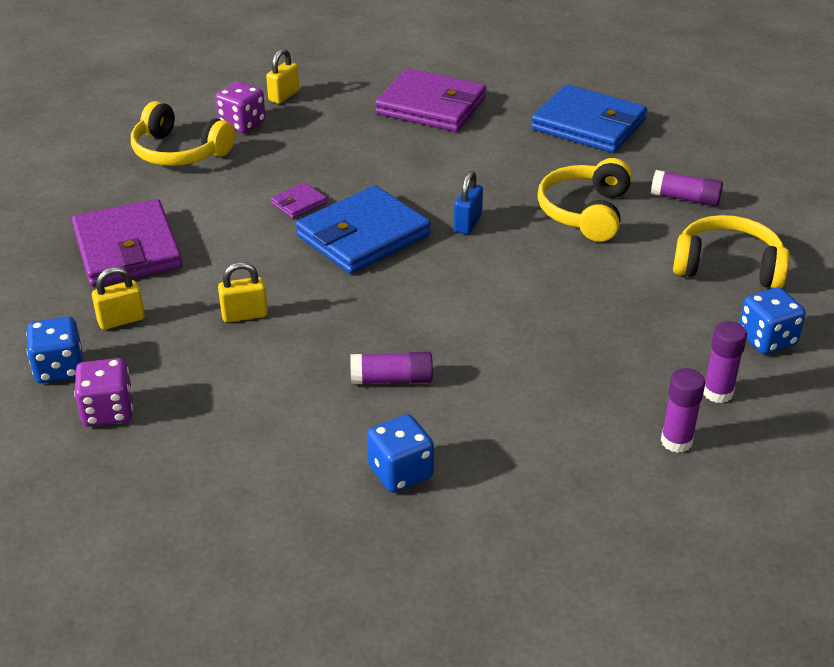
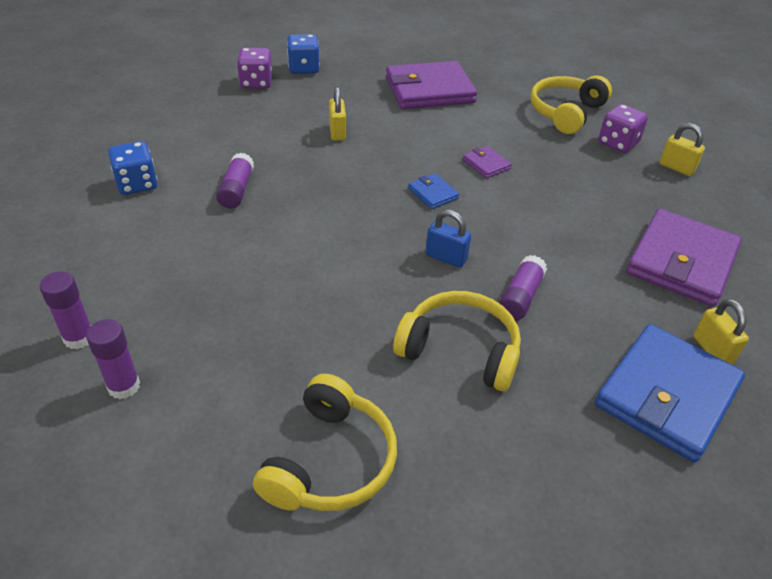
camera: 95 degrees right, 5 degrees up
(121, 320) = (346, 87): yellow padlock -> yellow padlock (712, 350)
(363, 235) = (433, 193): blue wallet -> blue wallet, size x0.43
(685, 198) = (486, 457): purple glue stick -> purple glue stick (520, 297)
(766, 339) = (185, 458): blue dice -> none

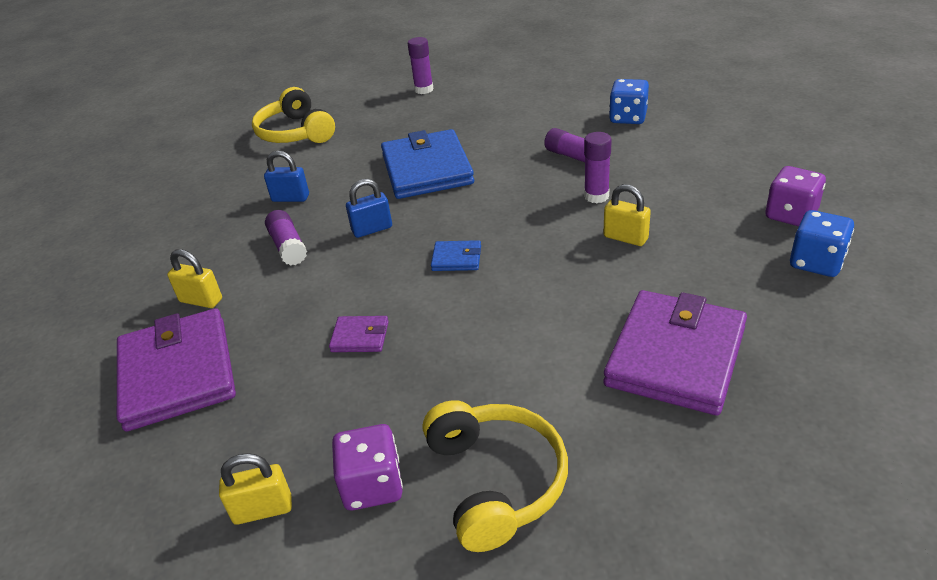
camera: 135 degrees right, 5 degrees down
(79, 338) = (477, 82): purple glue stick -> purple glue stick (596, 196)
(460, 350) = (290, 198): yellow headphones -> blue padlock
(486, 164) = (462, 320): purple wallet -> purple wallet (360, 337)
(667, 395) = (134, 267): blue wallet -> blue wallet (427, 169)
(712, 350) = (111, 317): yellow padlock -> yellow padlock (201, 300)

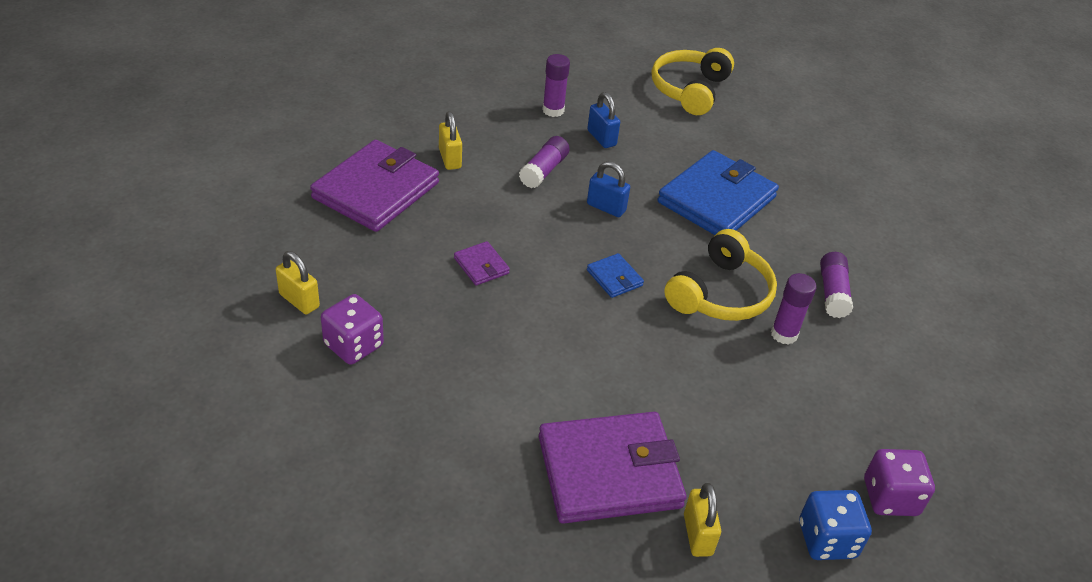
camera: 45 degrees right, 5 degrees up
(424, 90) = (839, 134): purple glue stick -> purple glue stick (553, 110)
(495, 481) = (401, 410): yellow headphones -> yellow headphones (720, 293)
(625, 238) = (739, 380): yellow padlock -> yellow padlock (697, 535)
(628, 118) = (943, 306): blue dice -> none

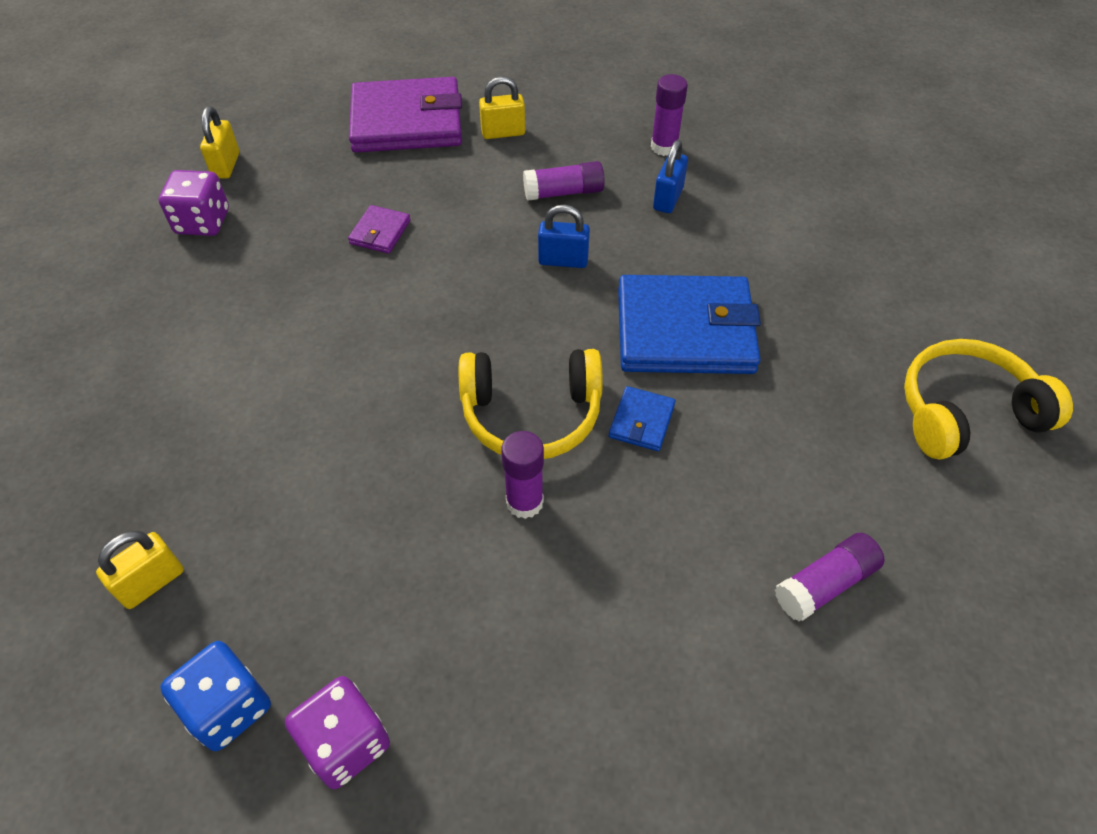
camera: 55 degrees right, 10 degrees up
(450, 159) = (503, 133): yellow padlock -> yellow padlock turned 45 degrees clockwise
(606, 207) = (563, 260): blue padlock -> blue padlock turned 75 degrees counterclockwise
(609, 472) = (186, 467): purple wallet -> none
(614, 278) = (463, 323): blue wallet -> blue wallet (641, 421)
(690, 90) = (846, 212): yellow headphones -> yellow headphones (966, 412)
(832, 293) = (647, 511): purple glue stick -> purple glue stick (825, 584)

